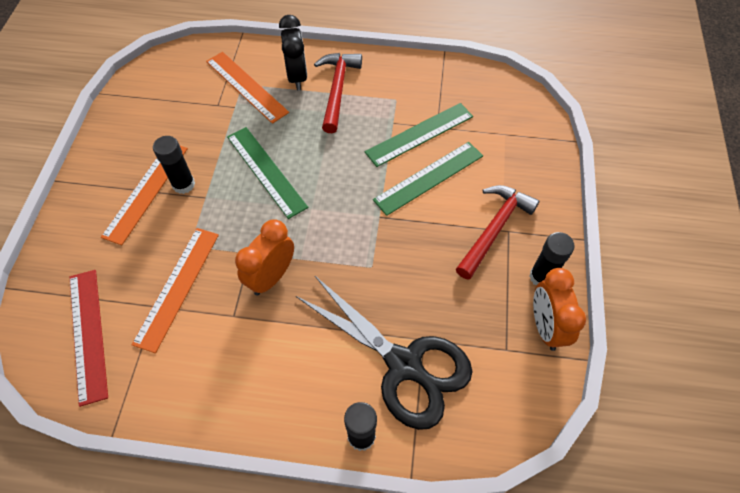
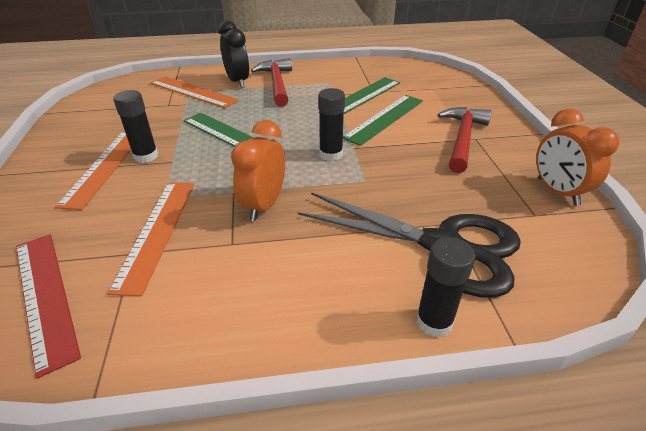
camera: 15 degrees left, 20 degrees down
(541, 277) = (526, 160): black glue stick -> black glue stick (331, 154)

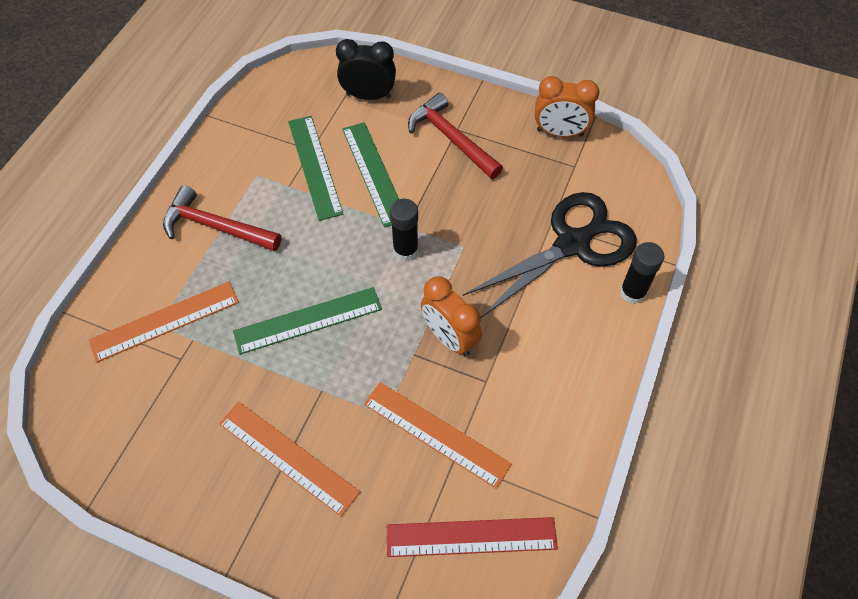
camera: 60 degrees left, 20 degrees up
(146, 156) = (293, 412): black glue stick -> none
(238, 81) = (175, 263): black clock -> black clock (368, 96)

